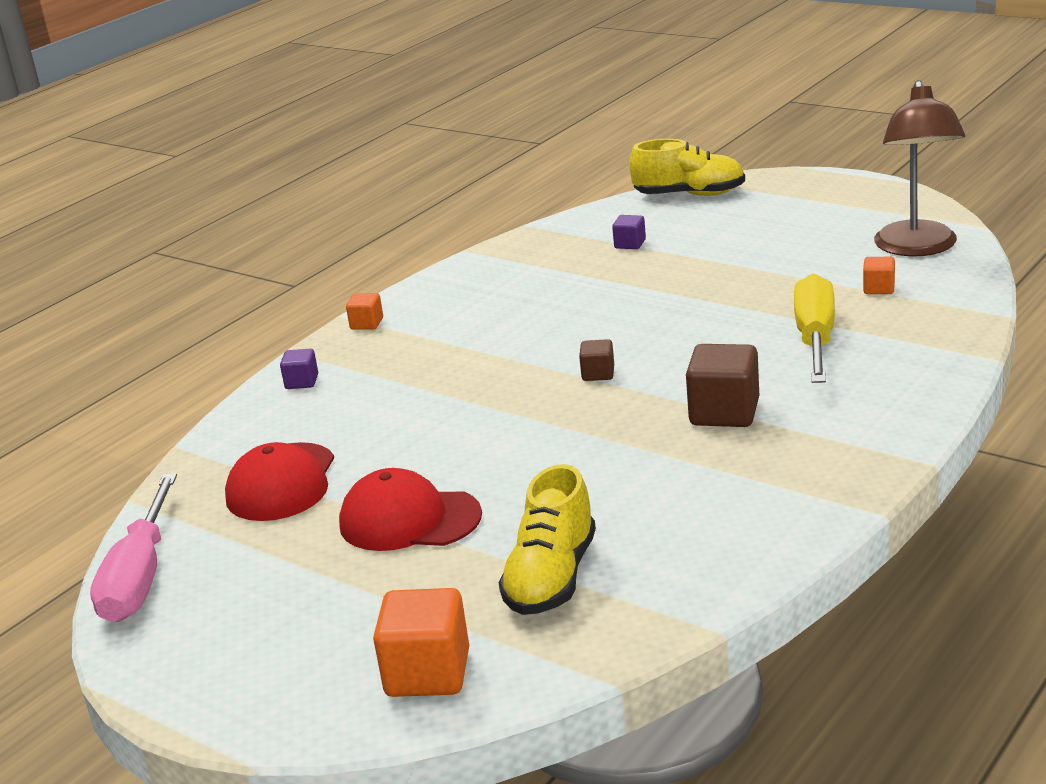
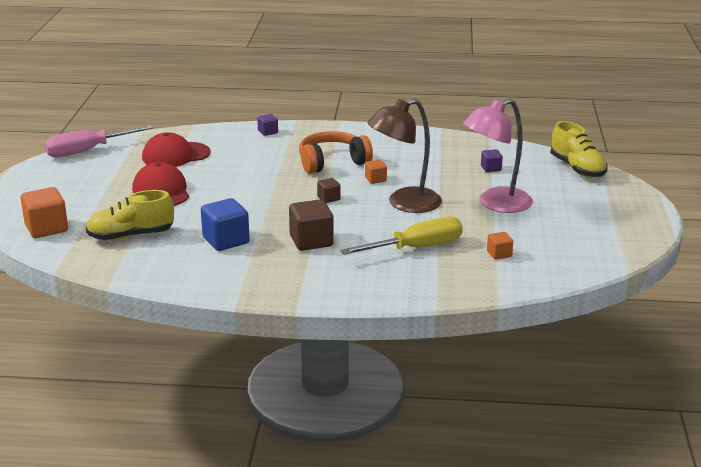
camera: 55 degrees right, 0 degrees up
(367, 324) = (337, 129): orange cube -> orange cube (375, 179)
(480, 349) = (332, 162): none -> orange headphones
(656, 486) = (226, 240): none -> blue cube
(736, 262) = (495, 204): none -> pink lamp
(917, 248) = (570, 255): brown lamp -> brown lamp (404, 203)

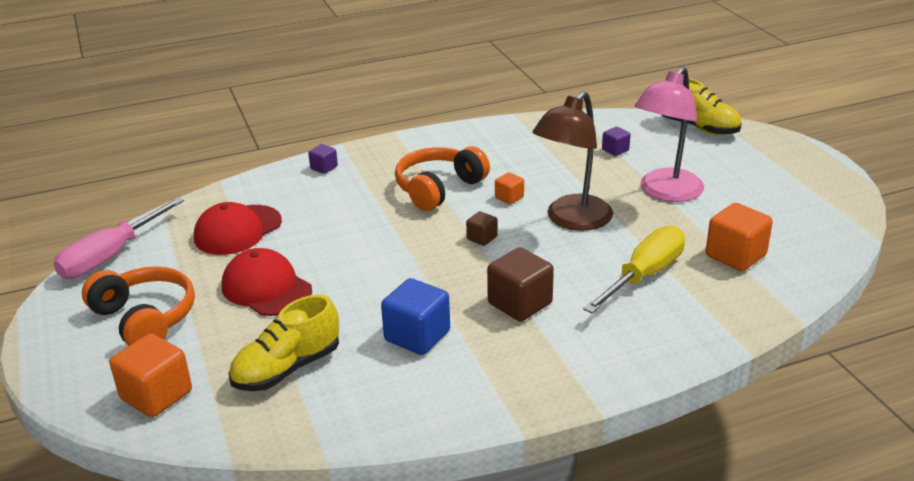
camera: 25 degrees left, 5 degrees up
(76, 189) = (145, 319): none -> orange headphones
(499, 254) = (735, 256): orange cube -> orange cube, size x1.89

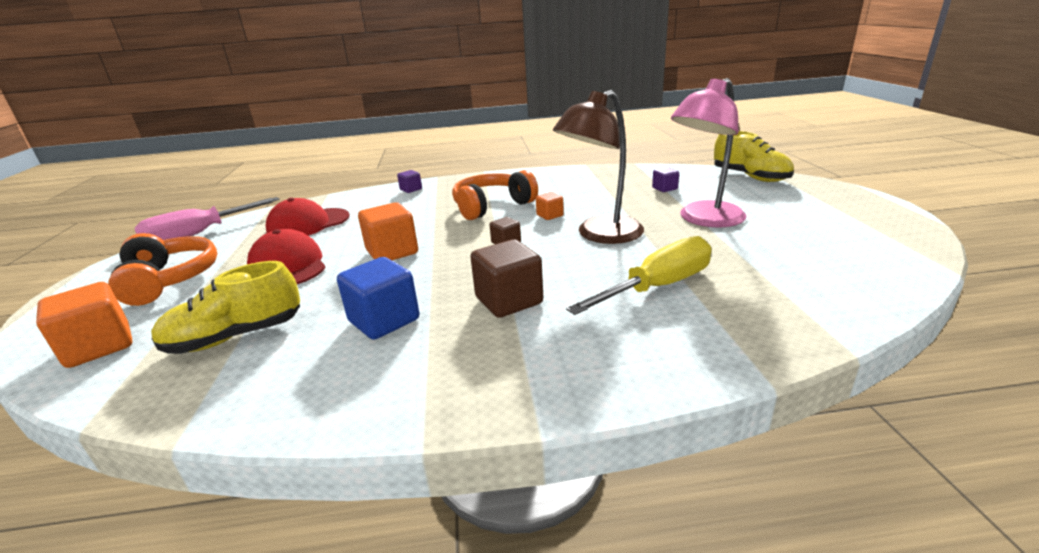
camera: 15 degrees right, 5 degrees down
(735, 256) = (771, 277): orange cube -> orange cube (392, 252)

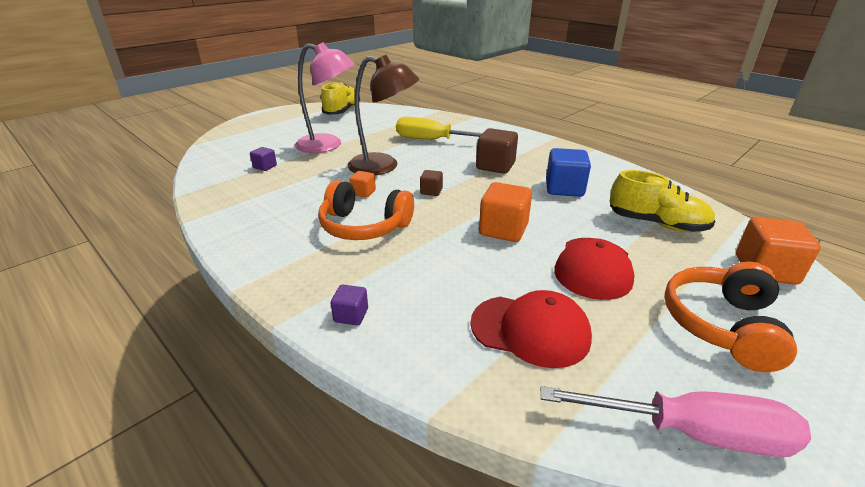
camera: 130 degrees left, 5 degrees up
(750, 177) = (220, 145): yellow shoe -> yellow shoe (342, 111)

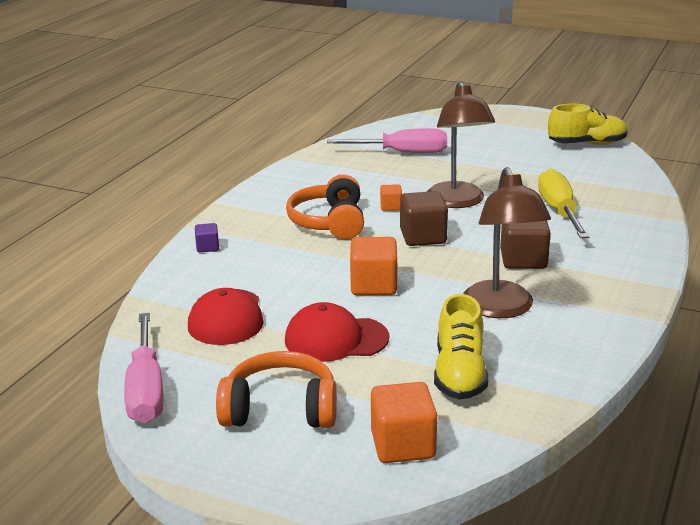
camera: 70 degrees right, 5 degrees down
(265, 167) = (402, 153): purple cube -> pink screwdriver
(328, 145) = (481, 164): pink lamp -> none
(431, 191) = (423, 237): brown cube -> brown cube, size x1.89
(564, 188) = (501, 309): blue cube -> brown lamp

